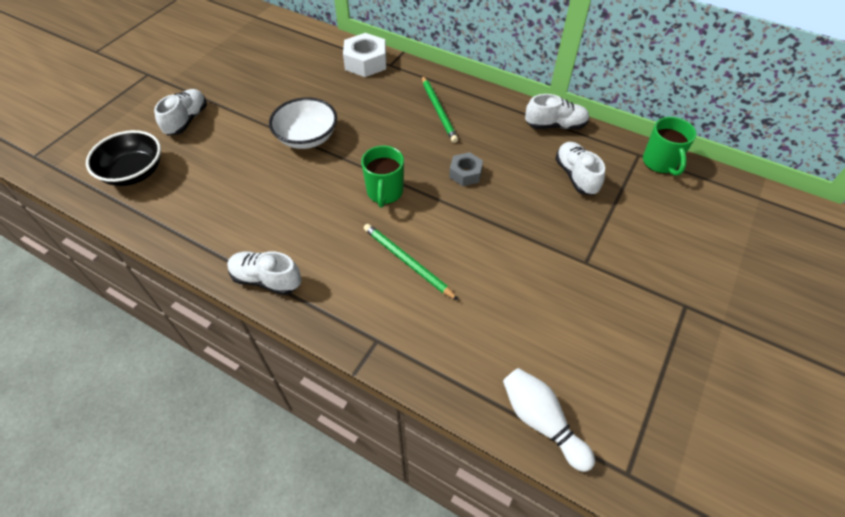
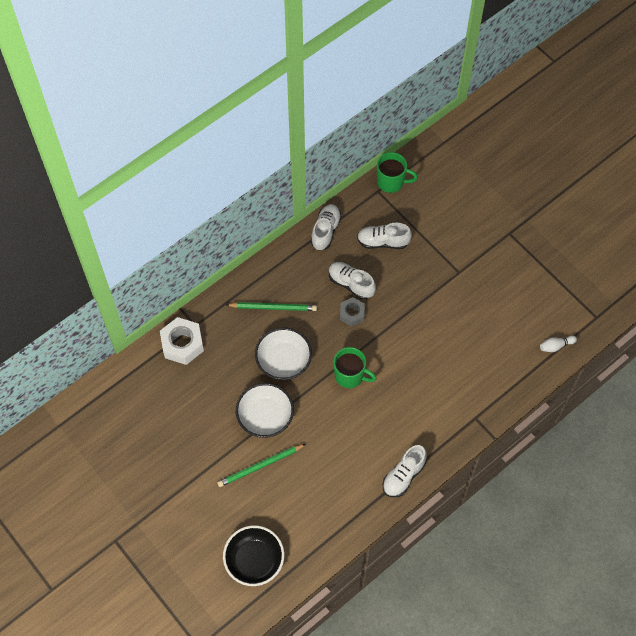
camera: 70 degrees left, 10 degrees up
(187, 120) = (202, 511): white shoe -> white shoe (351, 284)
(379, 134) = (283, 361): none -> white bowl
(407, 262) = (420, 380): green pencil -> green pencil (260, 466)
(541, 421) = (556, 346): white bowling pin -> white bowling pin, size x0.58

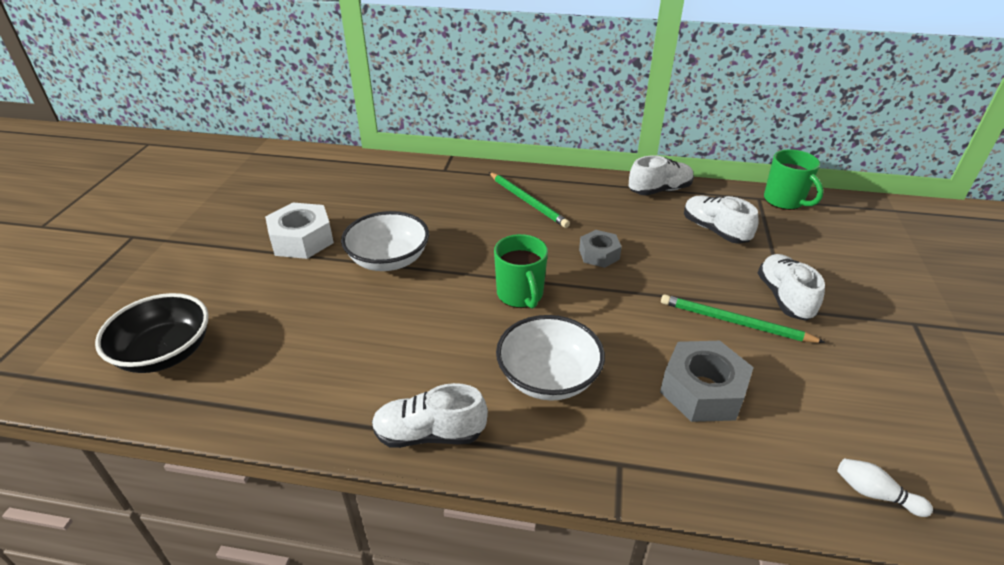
camera: 50 degrees right, 25 degrees down
(182, 344) = (415, 173): white nut -> white nut (302, 240)
(260, 466) = (317, 288): green pencil -> green pencil (734, 322)
(283, 361) = (475, 238): white bowl -> white bowl (548, 377)
(351, 284) = (631, 235): white shoe -> white shoe (784, 298)
(469, 355) = (702, 390): none -> grey nut

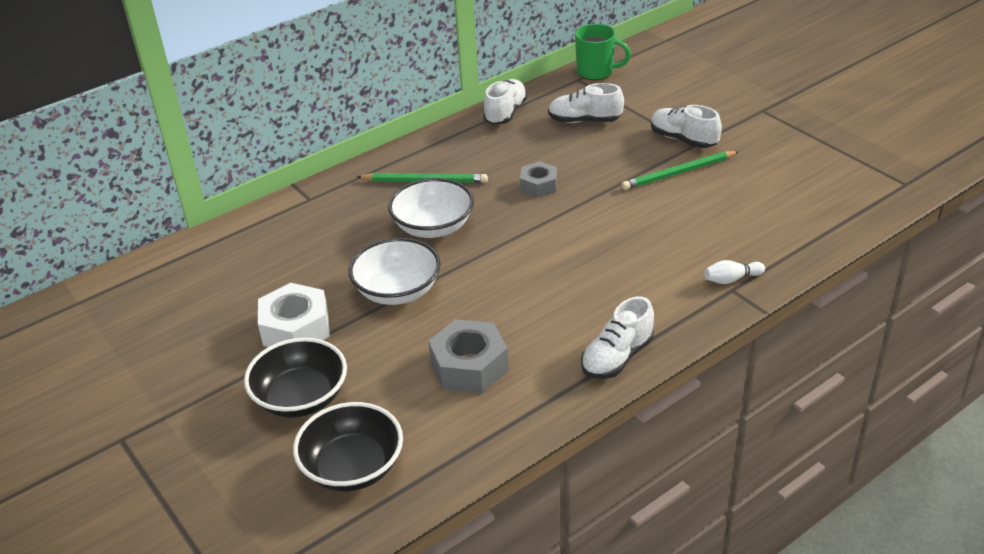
camera: 45 degrees left, 0 degrees up
(228, 284) = (301, 398): none -> black bowl
(520, 295) = (533, 246): green mug -> none
(548, 377) = (630, 278): white bowl -> white bowl (433, 227)
(702, 390) = (716, 223): grey nut -> grey nut (469, 366)
(875, 494) = (849, 213): white bowling pin -> white bowling pin (731, 279)

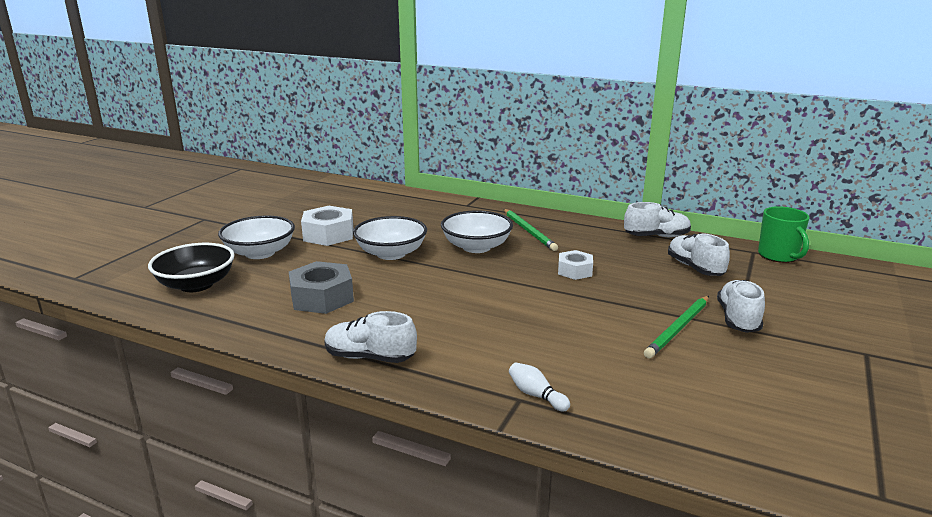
camera: 60 degrees right, 15 degrees down
(301, 398) = (260, 253): black bowl -> white bowl
(538, 185) = (574, 271): grey nut -> white nut
(678, 173) = (678, 329): green pencil -> green pencil turned 90 degrees counterclockwise

